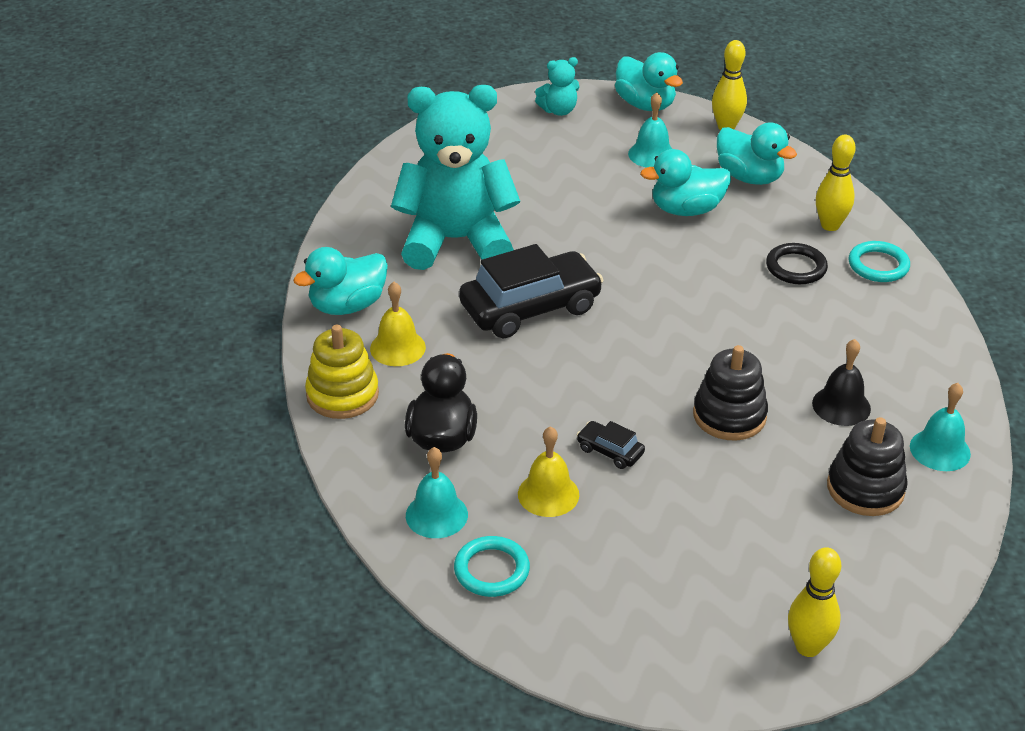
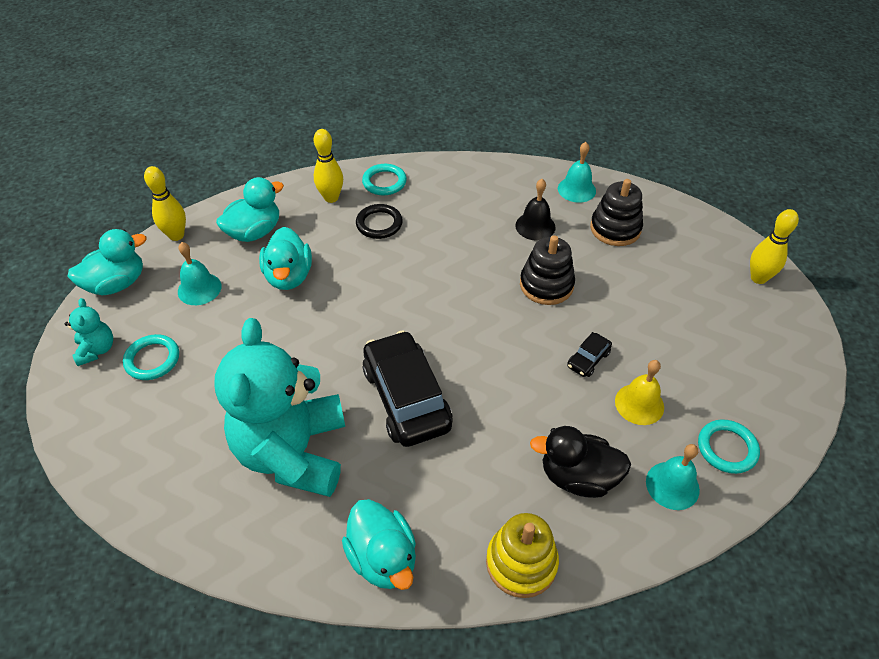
camera: 85 degrees left, 10 degrees up
(397, 348) = (454, 510): yellow bell -> none
(552, 143) = (152, 359): none -> turquoise ring

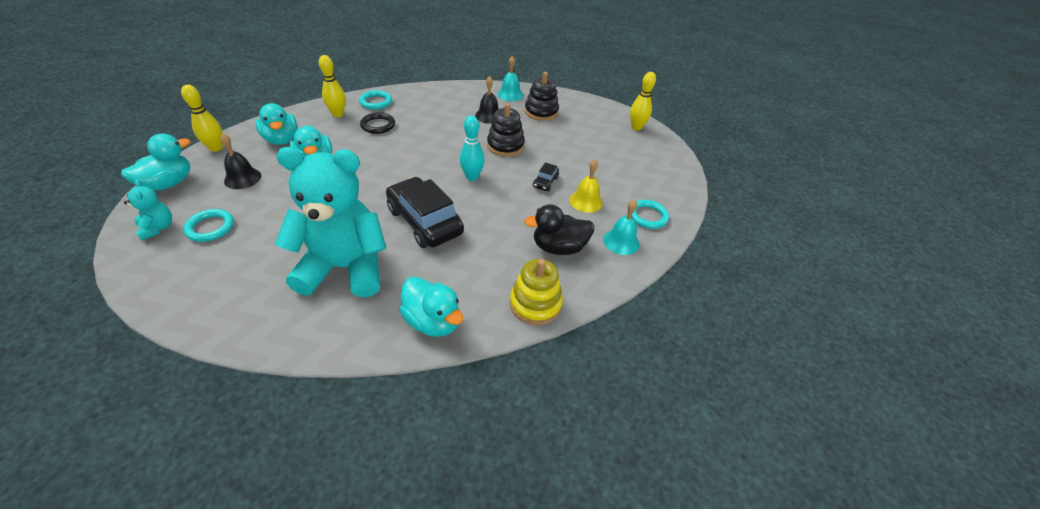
camera: 20 degrees left, 5 degrees down
(199, 289) = (242, 178): turquoise bell -> black bell
(254, 232) = (281, 139): turquoise duck -> turquoise duck turned 120 degrees clockwise
(293, 452) = (345, 268): turquoise teddy bear -> turquoise teddy bear turned 105 degrees clockwise
(486, 333) = (472, 177): none -> turquoise bowling pin

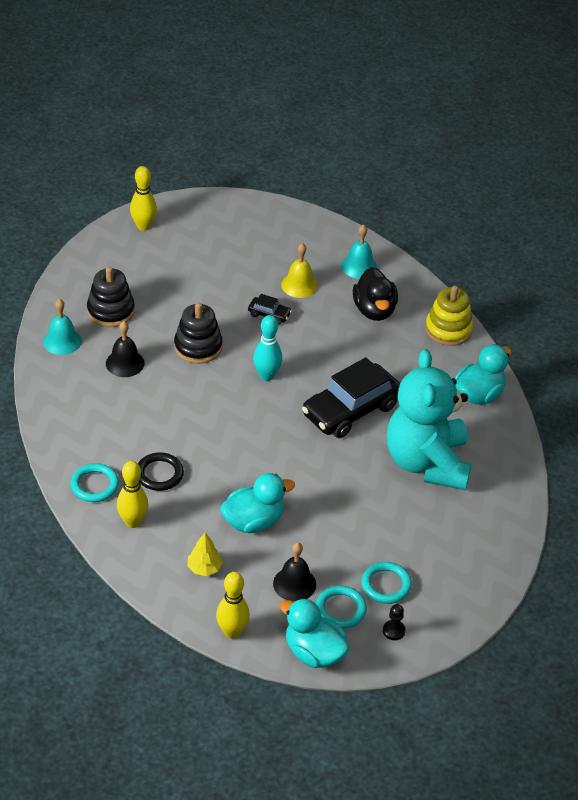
camera: 90 degrees left, 0 degrees up
(157, 228) = (394, 631): turquoise teddy bear -> black pawn
(281, 139) = (204, 568): turquoise duck -> yellow tree
(647, 216) = (318, 242): turquoise ring -> turquoise ring (340, 609)

